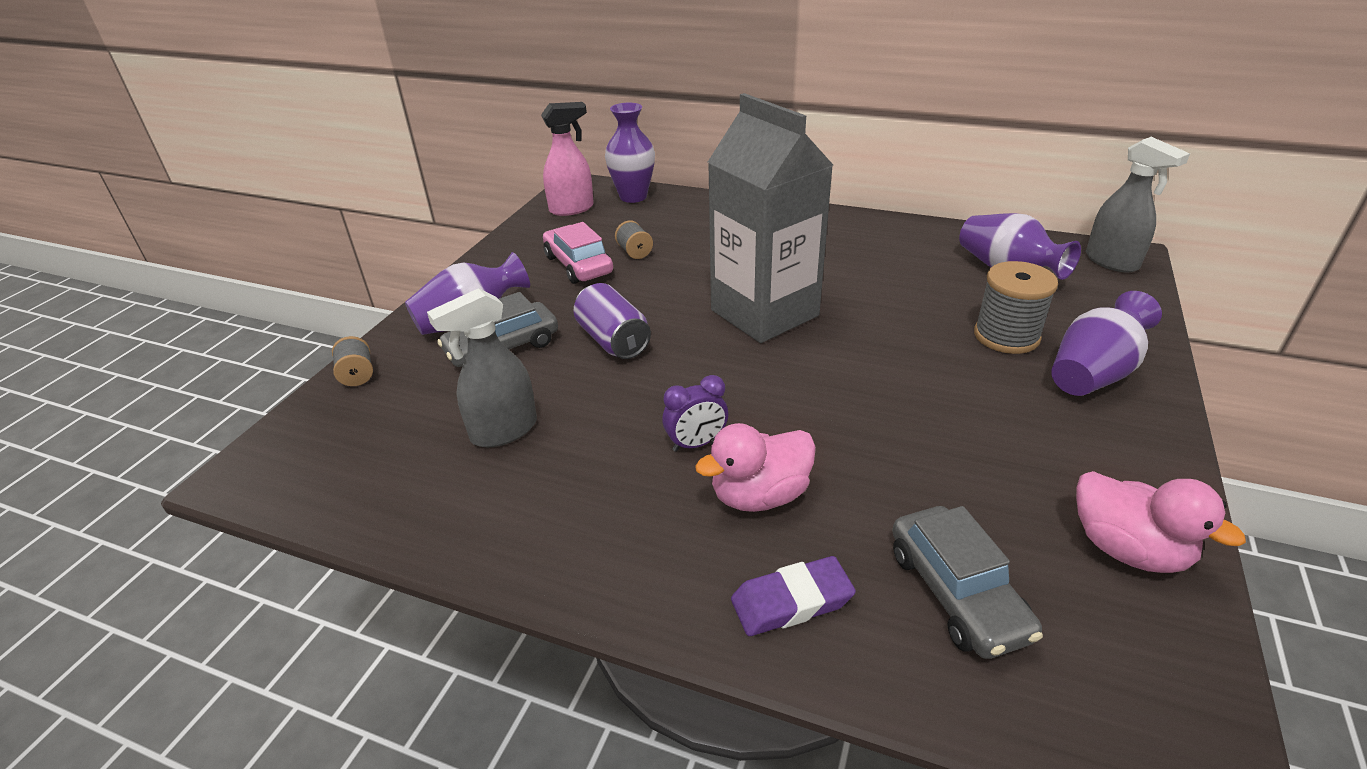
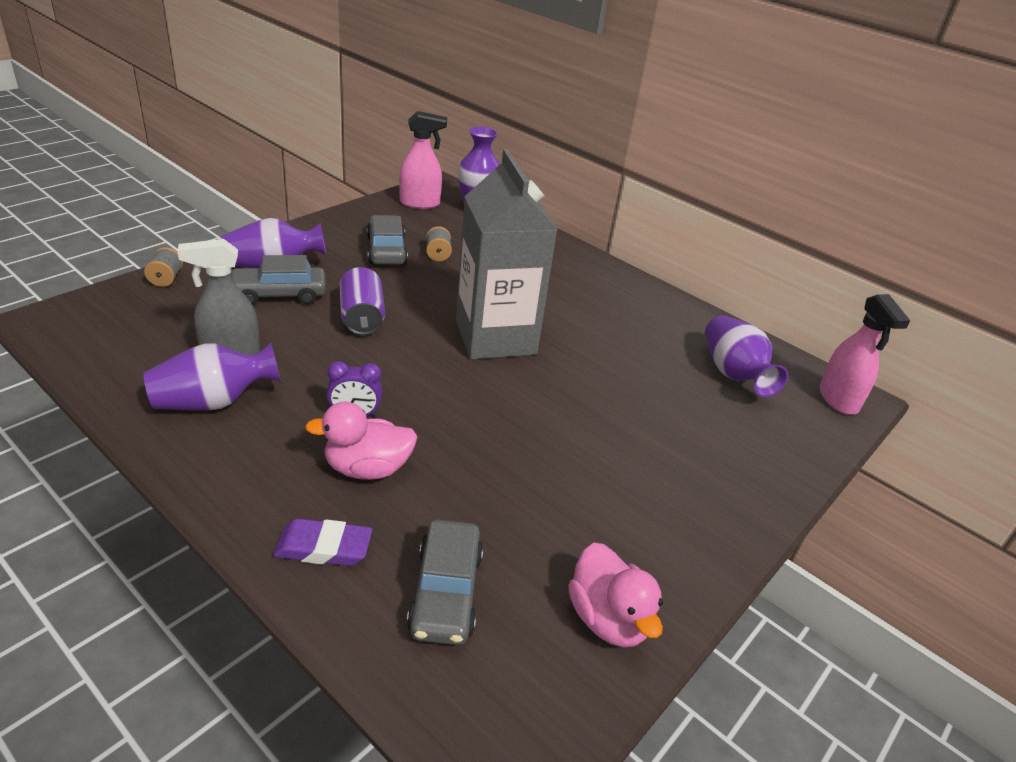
camera: 15 degrees right, 0 degrees up
(578, 265) = (386, 250): pink car -> grey car
(1006, 336) = (677, 426): grey spool -> none
(1093, 373) = (721, 482): purple vase -> purple vase (214, 402)
(1112, 262) = (838, 400): grey spray bottle -> pink spray bottle

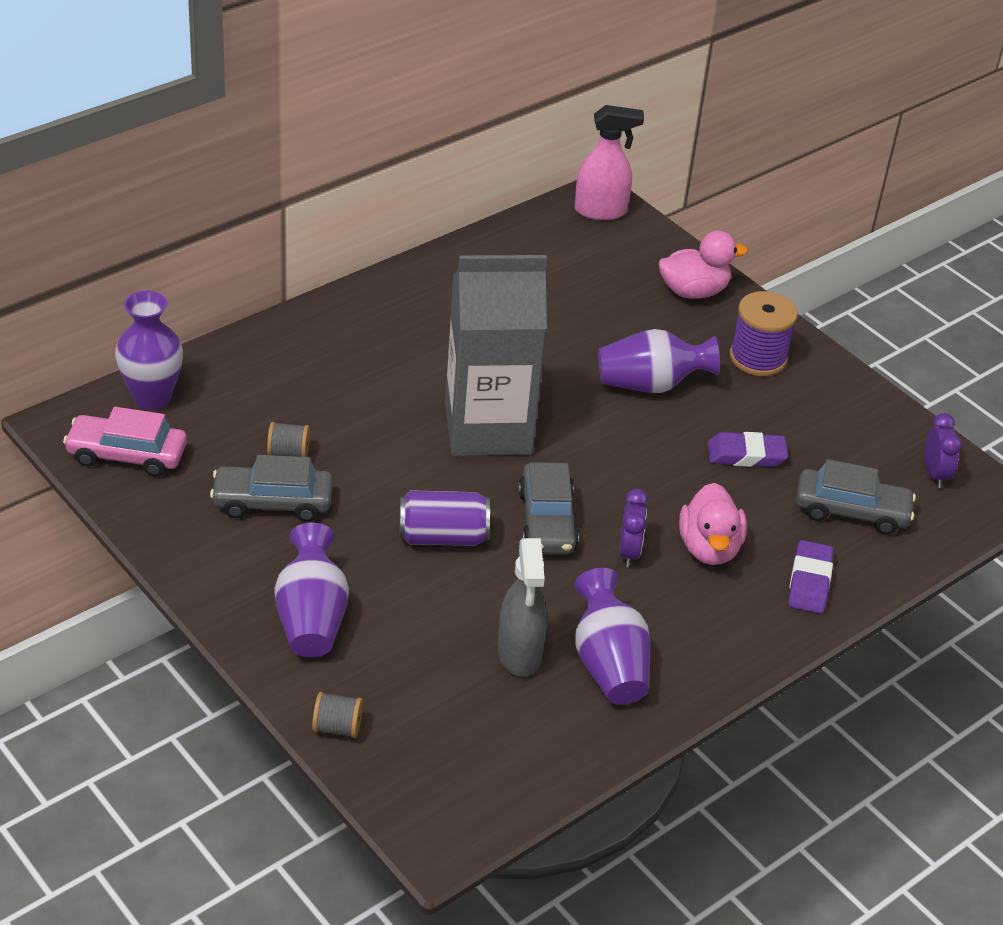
camera: 80 degrees left, 5 degrees up
(279, 294) = (384, 612): grey car -> grey car (546, 521)
(420, 203) = (127, 455): pink spray bottle -> pink car
(515, 500) = (746, 455): none -> purple eraser
(537, 691) = (934, 474): none -> purple clock
(608, 619) = (869, 425): pink duck -> pink duck (693, 291)
(679, 514) = (758, 358): none -> purple spool
(734, 374) = (558, 266): purple vase -> purple vase (651, 385)

